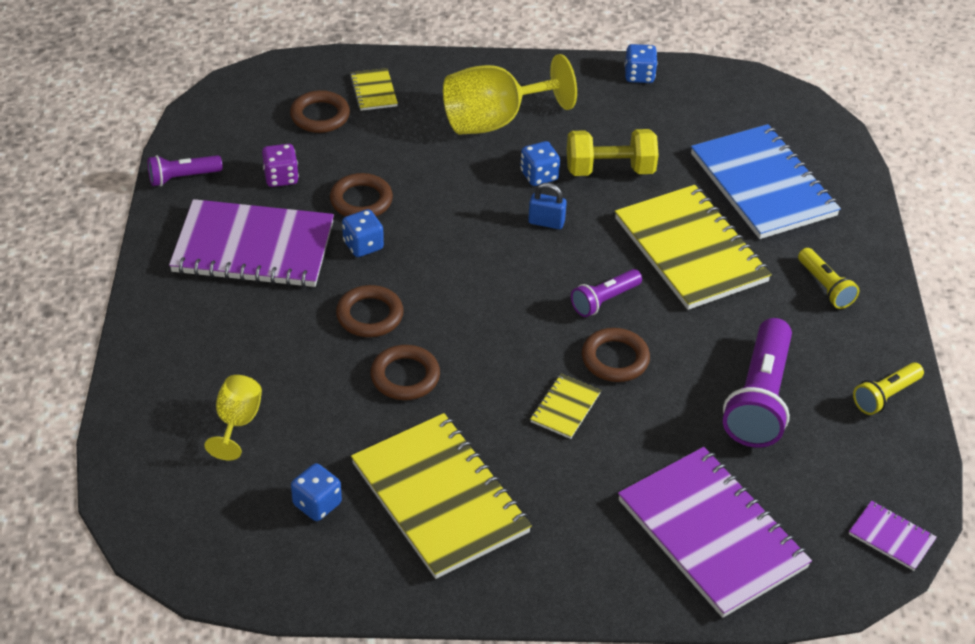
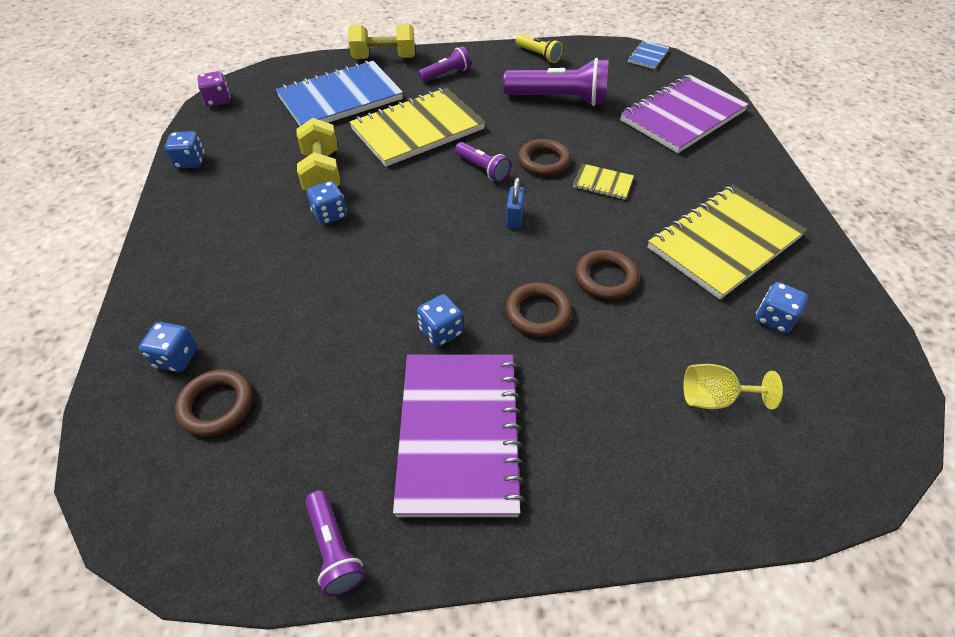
camera: 95 degrees left, 5 degrees up
(281, 177) = (333, 427): purple dice -> purple dice (218, 100)
(361, 200) = (371, 343): brown ring -> none
(373, 91) = (176, 358): yellow notebook -> blue dice
(495, 121) = (245, 250): yellow goblet -> none
(546, 222) = (393, 206): blue padlock -> blue padlock (514, 218)
(825, 287) = (446, 74): yellow flashlight -> purple flashlight
(867, 227) = (384, 58): none -> yellow dumbbell
(891, 537) = (648, 56): purple notebook -> blue notebook

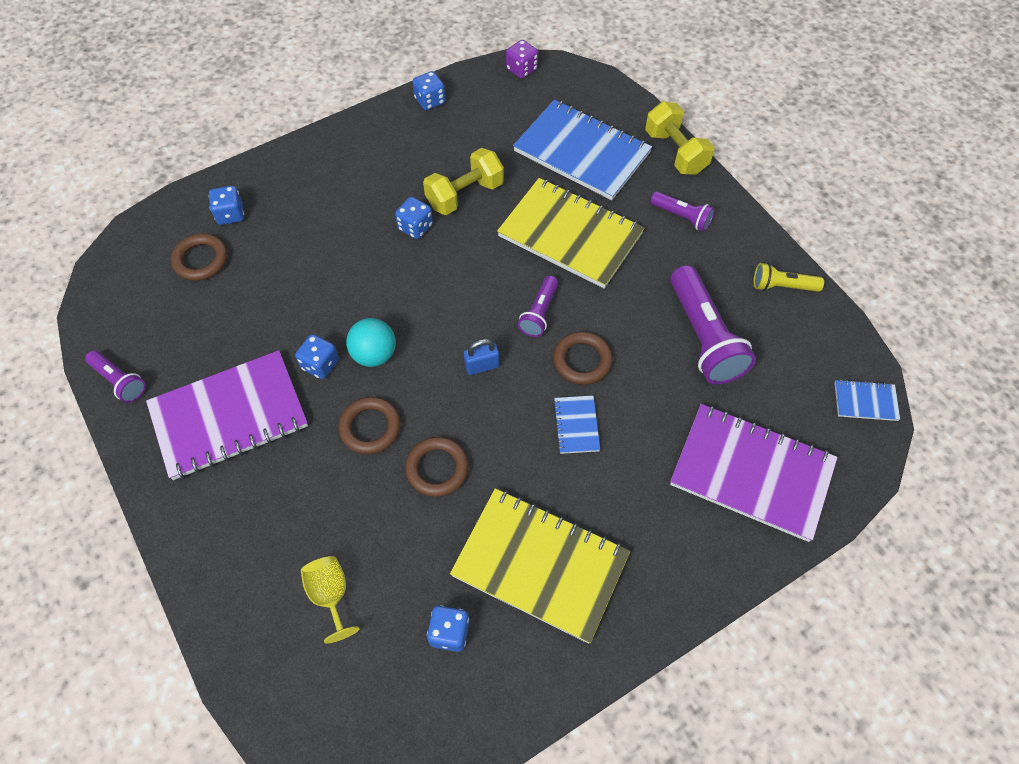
camera: 65 degrees right, 10 degrees up
(334, 549) = (120, 381): purple flashlight -> purple flashlight turned 90 degrees counterclockwise
(456, 286) = (374, 354): none -> turquoise ball
(538, 55) = (782, 286): yellow flashlight -> yellow flashlight turned 75 degrees clockwise
(602, 183) = (576, 425): yellow notebook -> blue notebook

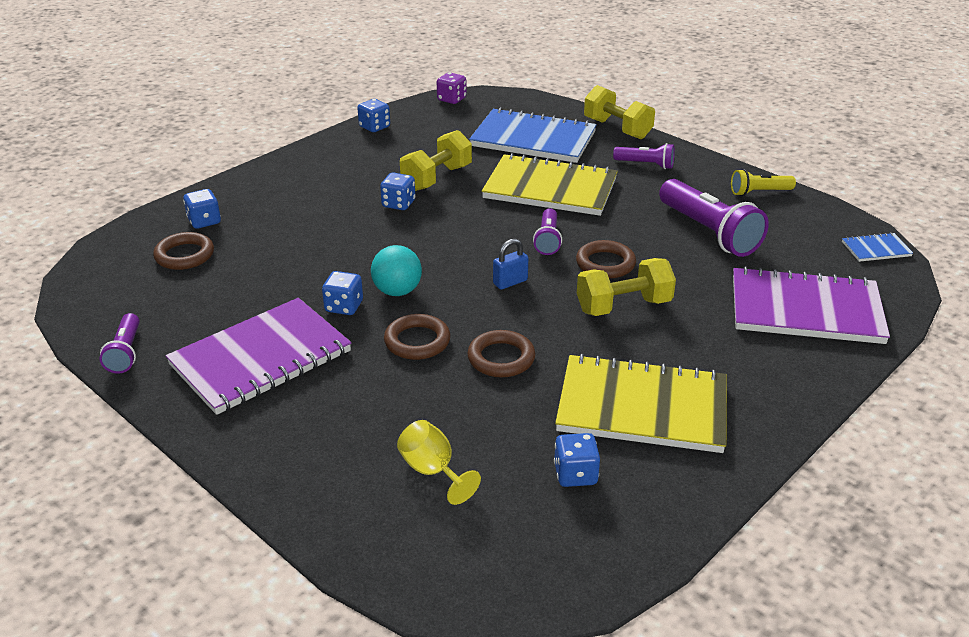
camera: 15 degrees left, 25 degrees down
(120, 381) = (126, 353): purple flashlight -> purple flashlight turned 60 degrees clockwise
(576, 425) = (623, 306): blue notebook -> yellow dumbbell

